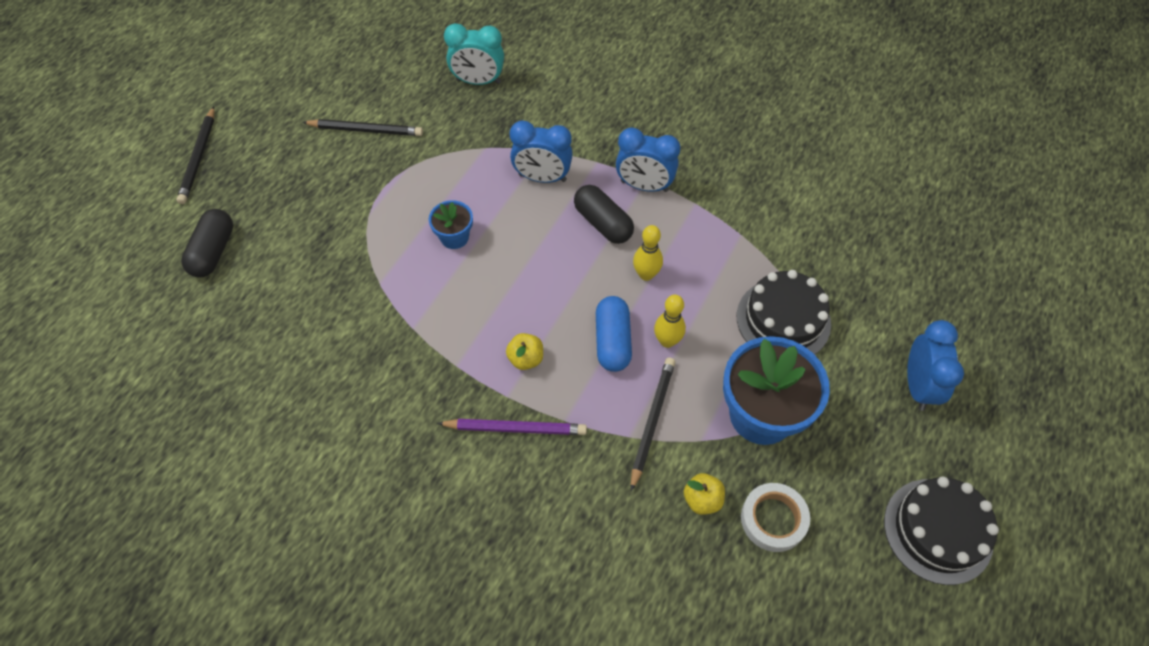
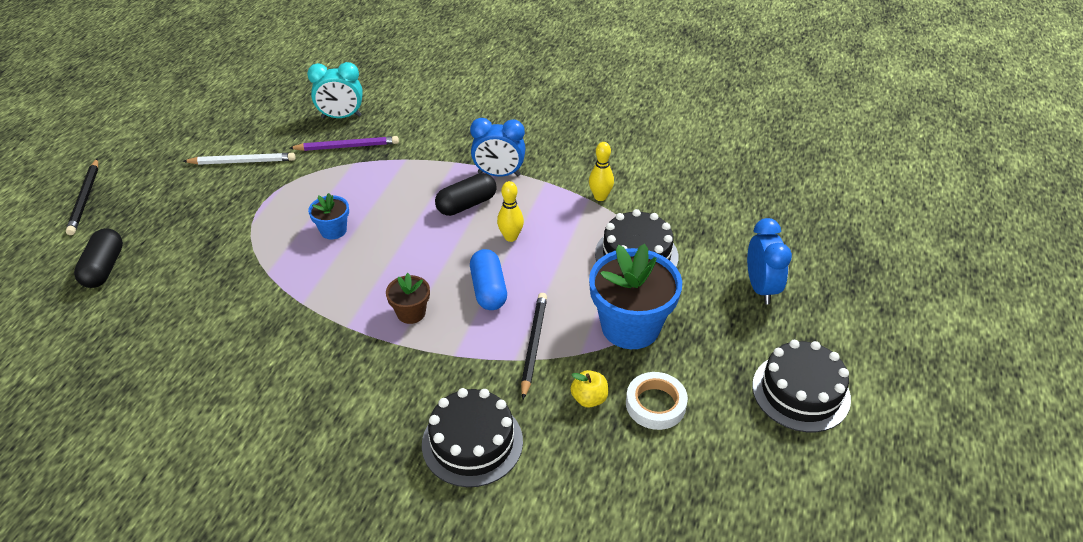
camera: 10 degrees left, 15 degrees down
(365, 130) = (242, 162): black pencil -> white pencil
(515, 428) = (408, 367): purple pencil -> purple pencil (347, 146)
(526, 359) = (411, 313): yellow apple -> brown flower pot
(542, 178) = (408, 178): blue clock -> none
(571, 533) = (472, 442): none -> black cake
(603, 223) = (466, 204): black capsule -> black capsule turned 75 degrees counterclockwise
(667, 341) = (537, 283): yellow bowling pin -> yellow bowling pin (600, 197)

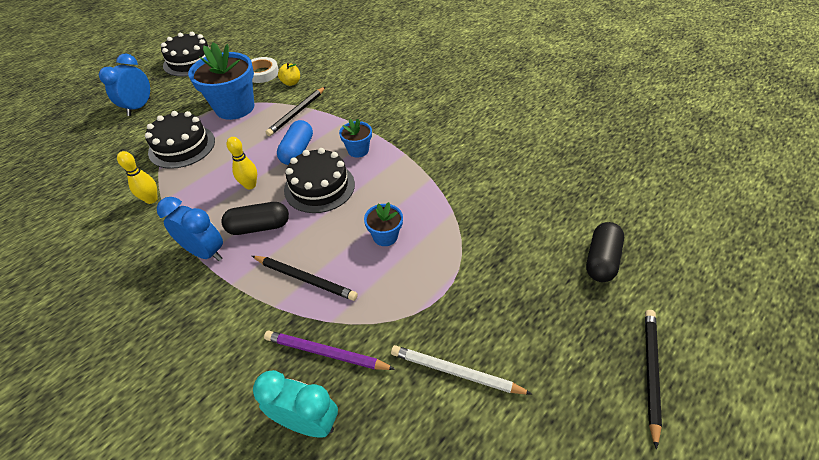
camera: 155 degrees left, 5 degrees up
(392, 181) = (305, 279): none -> black pencil
(411, 313) = (358, 150): brown flower pot -> blue flower pot
(472, 442) = (363, 80): black cake -> black cake (319, 187)

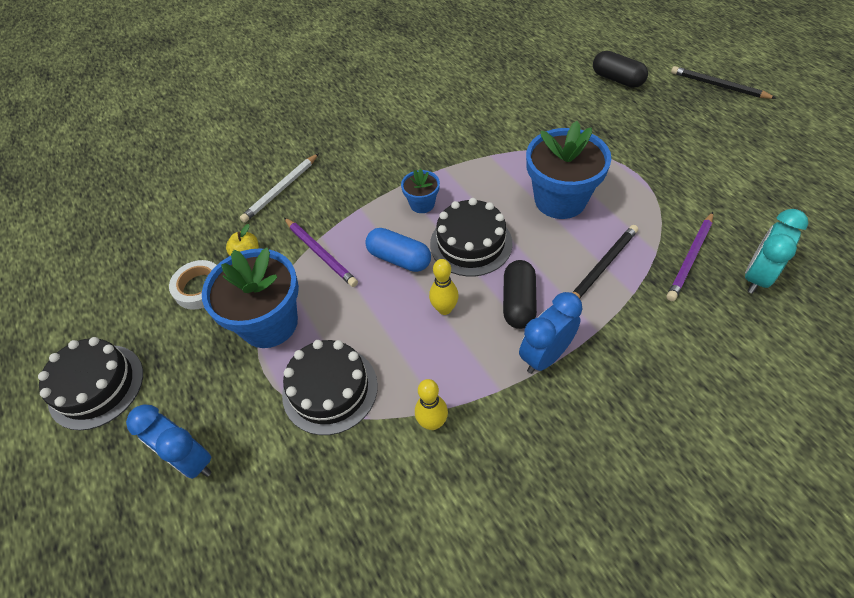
camera: 70 degrees left, 5 degrees up
(297, 113) = (320, 253): black pencil -> purple pencil
(385, 236) = (560, 200): blue flower pot -> blue flower pot, size x2.03
(456, 372) = (714, 179): white pencil -> white pencil (281, 190)

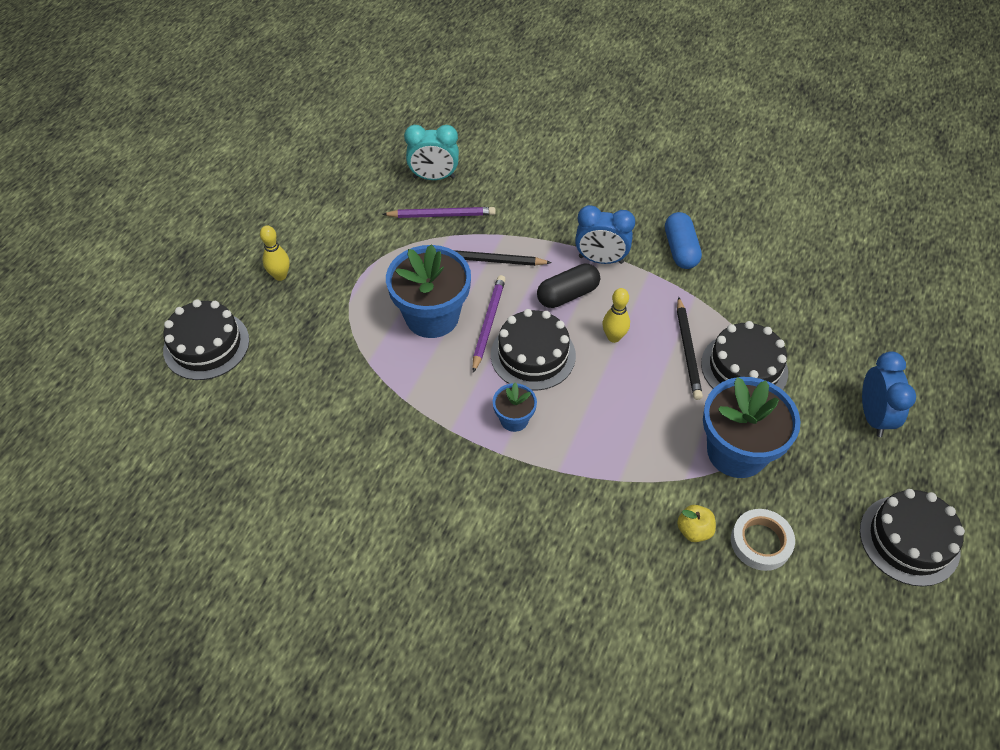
camera: 130 degrees left, 0 degrees up
(281, 190) = (593, 569): white pencil -> none
(320, 253) = (638, 465): purple pencil -> purple pencil (488, 323)
(399, 258) = (592, 398): blue capsule -> blue capsule (680, 250)
(432, 422) = (707, 294): yellow bowling pin -> yellow bowling pin (280, 276)
(617, 79) = (206, 345): black capsule -> black cake
(718, 86) = (180, 262): black pencil -> black pencil (687, 350)

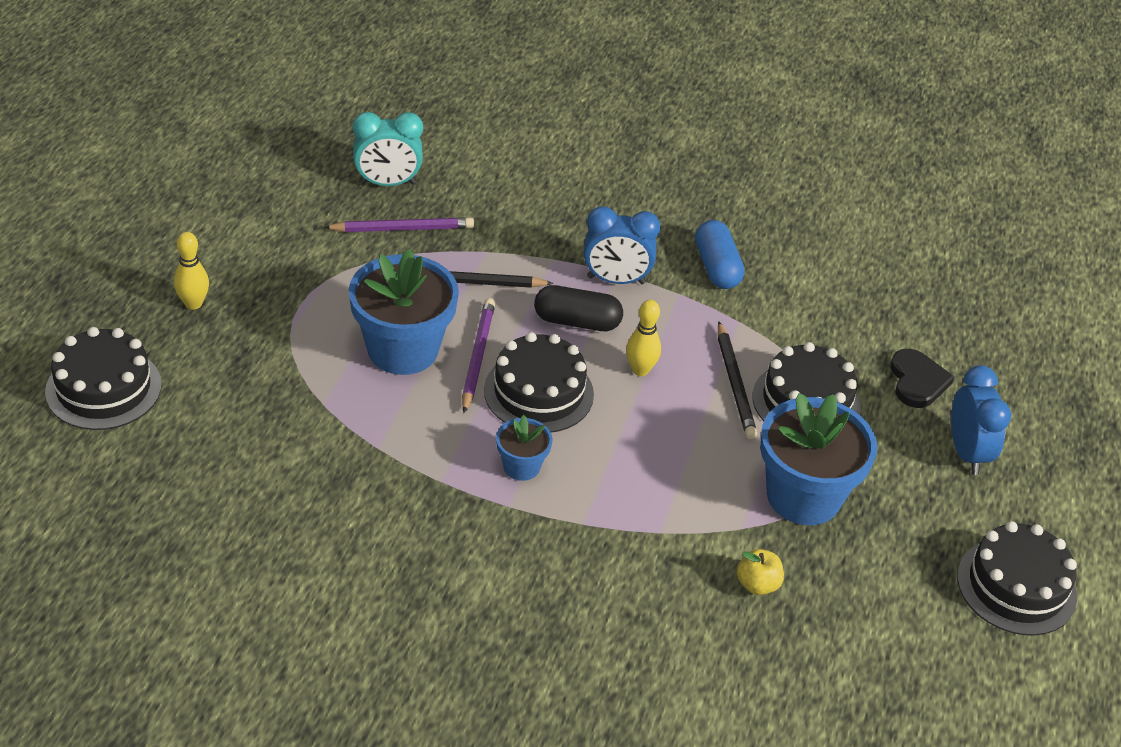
camera: 10 degrees left, 10 degrees down
(567, 295) = (577, 322): black capsule -> black capsule turned 45 degrees clockwise
(760, 542) = (839, 595): white tape -> none
(835, 351) = (917, 381): none -> black heart

